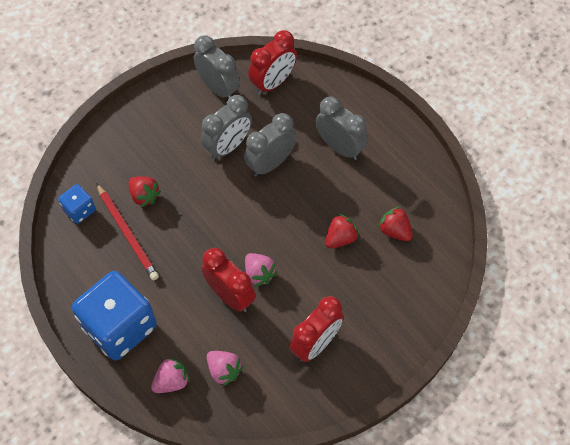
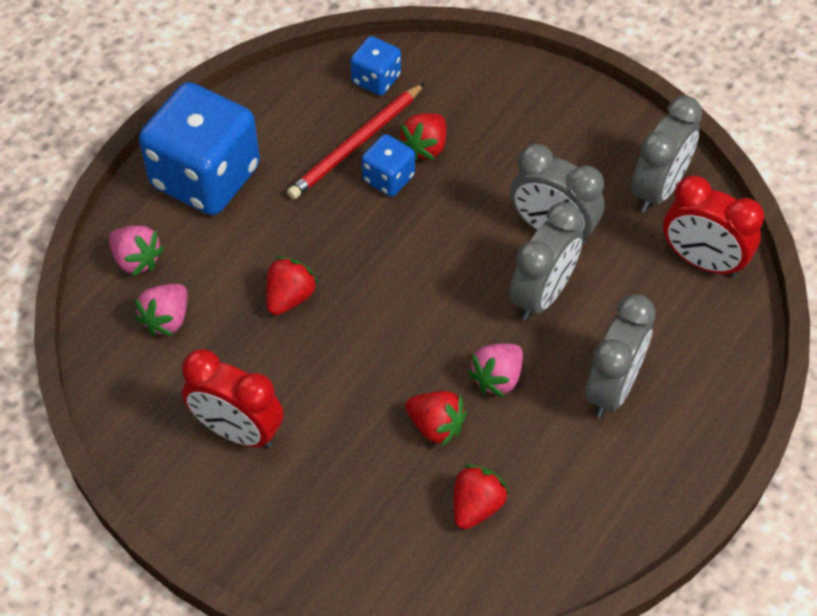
camera: 75 degrees right, 5 degrees down
(160, 221) = (388, 178): none -> blue dice
(230, 296) = (290, 297): red clock -> red strawberry
(259, 274) = (337, 326): pink strawberry -> pink strawberry (497, 378)
(270, 163) = (542, 295): grey clock -> grey clock turned 90 degrees clockwise

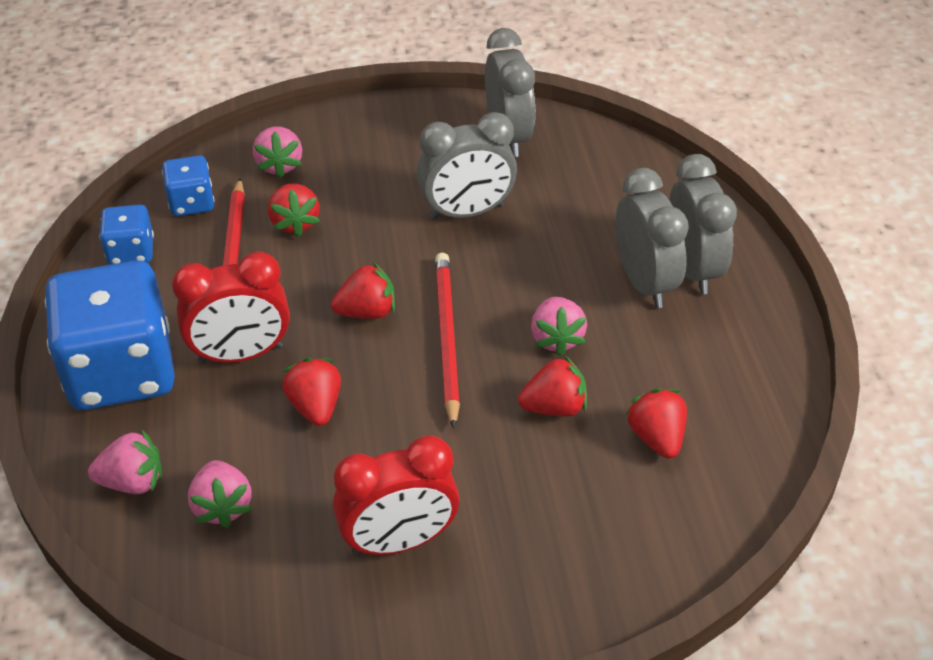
camera: 45 degrees left, 10 degrees down
(388, 178) = (291, 263): blue dice -> blue dice (131, 252)
(396, 254) = (367, 312): none -> red strawberry
(425, 317) = (446, 338): none -> red pencil
(466, 91) = (279, 165): none -> pink strawberry
(542, 295) = (515, 259): grey clock -> grey clock (692, 268)
(702, 261) = (597, 160): red clock -> red clock (241, 354)

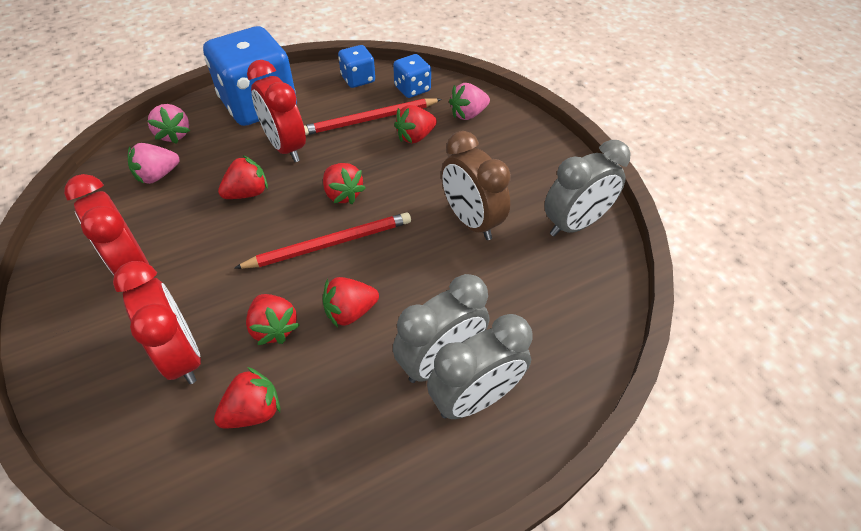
camera: 70 degrees right, 5 degrees up
(467, 212) = (471, 221): grey clock -> brown clock
(556, 338) = (350, 312): pink strawberry -> red strawberry
(563, 495) = (182, 355): none -> red clock

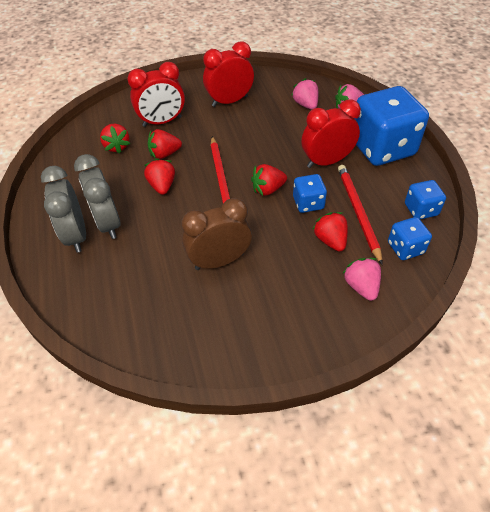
camera: 105 degrees right, 0 degrees up
(247, 193) = (280, 143): red strawberry -> none
(362, 157) = (308, 203): none -> blue dice
(574, 224) = (194, 335): grey clock -> none

